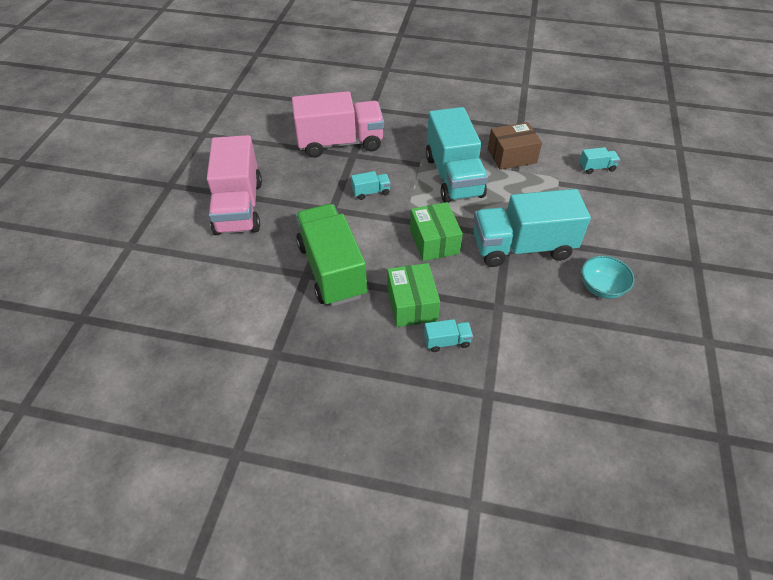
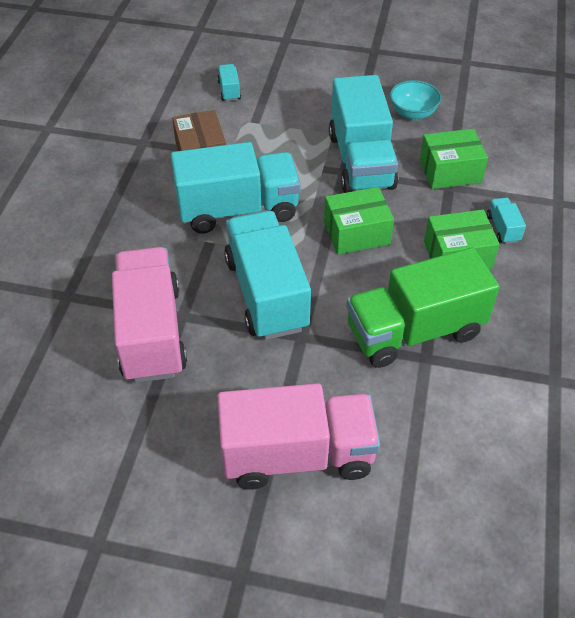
camera: 90 degrees left, 0 degrees up
(371, 192) = (267, 293): turquoise truck -> turquoise truck, size x2.48
(520, 309) = (450, 171): none -> green box

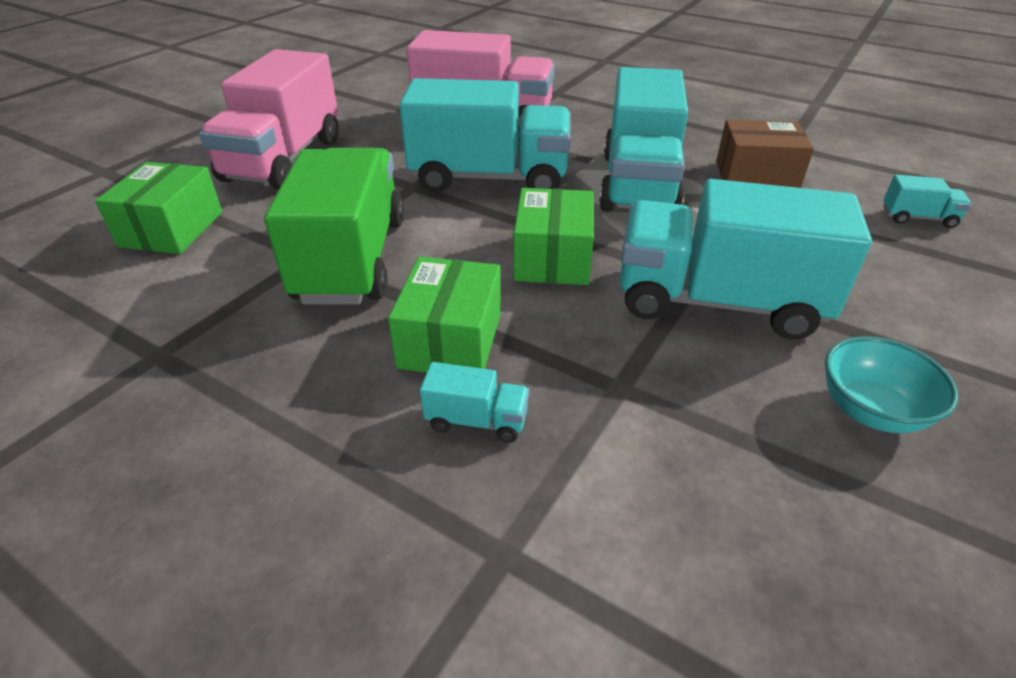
camera: 110 degrees right, 10 degrees down
(450, 171) = (664, 404): green box -> green box (171, 229)

